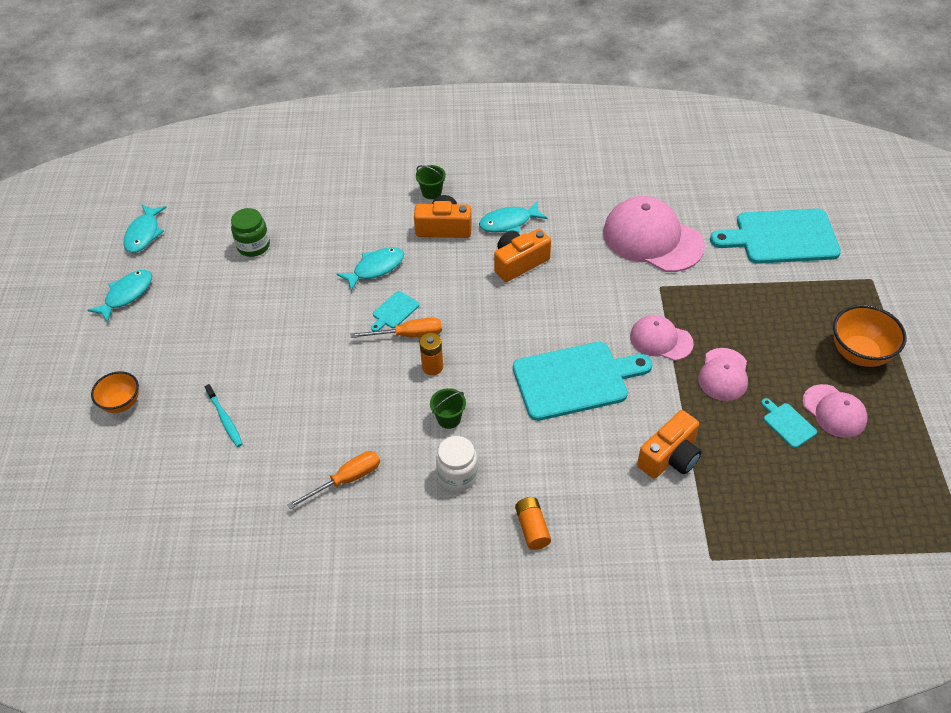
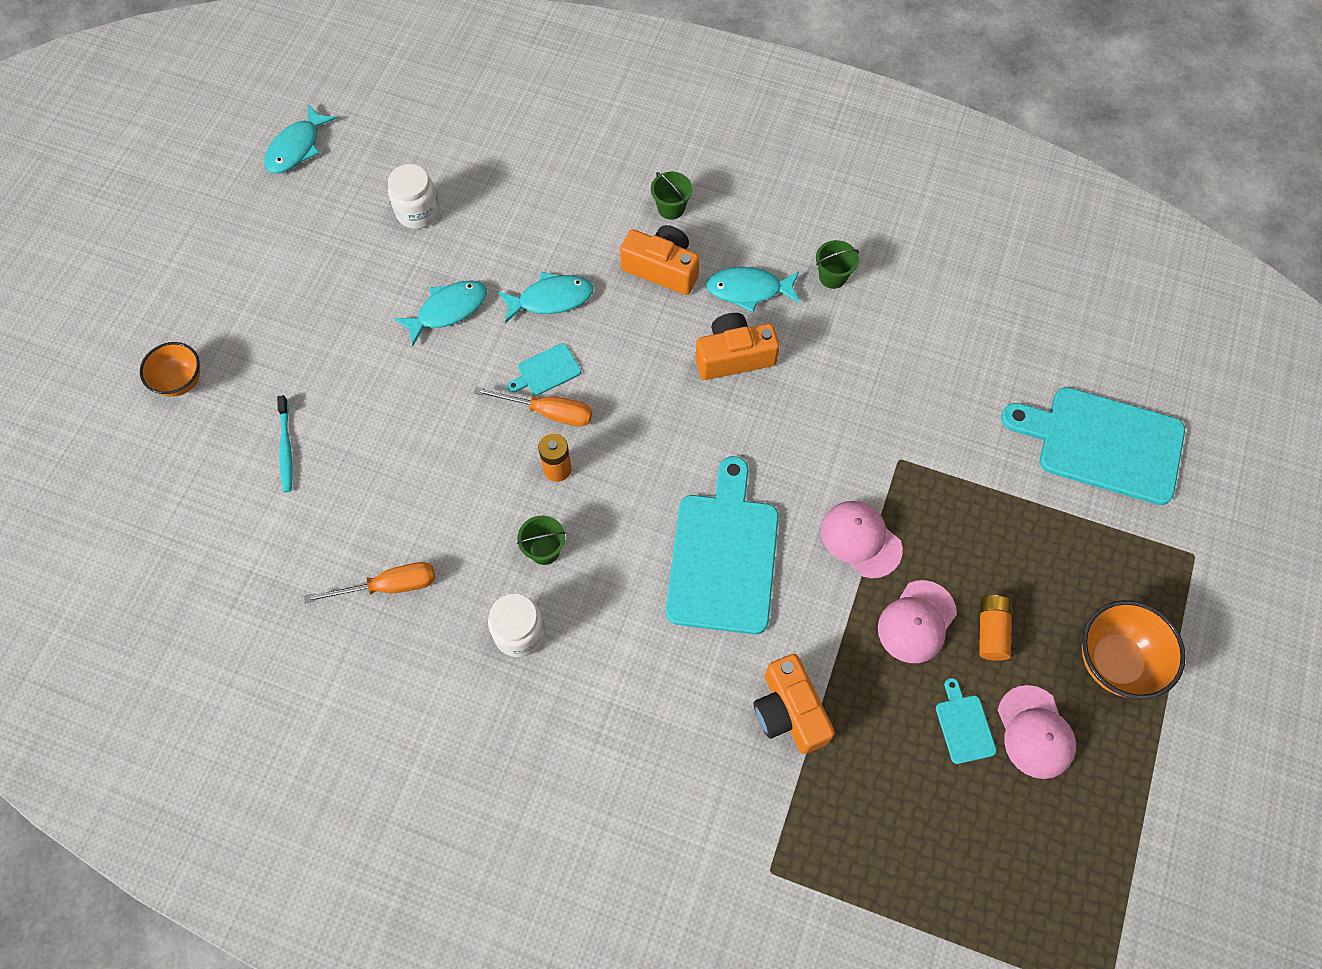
camera: 20 degrees right, 15 degrees up
(126, 295) = (243, 230): turquoise fish -> turquoise fish (448, 310)
(253, 246) = (418, 212): green jar -> white jar
(532, 528) = (575, 740): orange battery -> orange battery (991, 631)
(560, 199) = (832, 276): none -> green bucket
(575, 380) = (723, 556): turquoise cutting board -> turquoise cutting board turned 90 degrees counterclockwise
(652, 239) = (925, 383): pink cap -> none
(670, 457) = (789, 712): orange camera -> orange camera turned 90 degrees clockwise

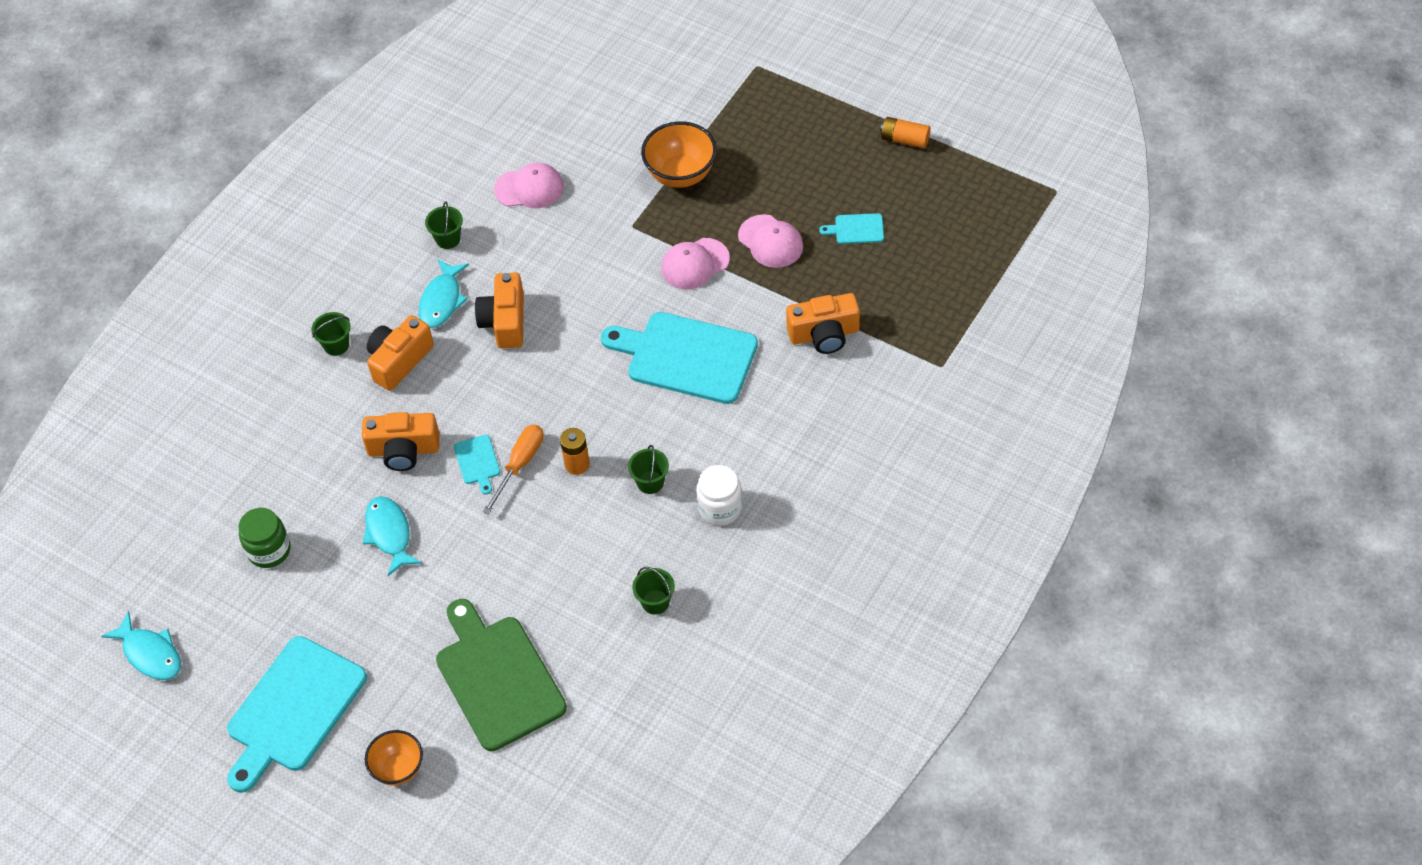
camera: 75 degrees left, 10 degrees down
(286, 448) = (497, 678): turquoise toothbrush -> green cutting board
(389, 586) = (655, 602): orange screwdriver -> green bucket
(418, 212) = (269, 550): white jar -> green jar
(551, 299) = (403, 450): turquoise fish -> orange camera
(991, 631) = (788, 198): orange battery -> orange battery (905, 140)
(1035, 732) = (869, 188): pink cap -> pink cap (529, 188)
(1103, 444) = (653, 96): turquoise cutting board -> turquoise cutting board (293, 709)
(1115, 661) = (827, 131): orange bowl -> orange bowl (681, 174)

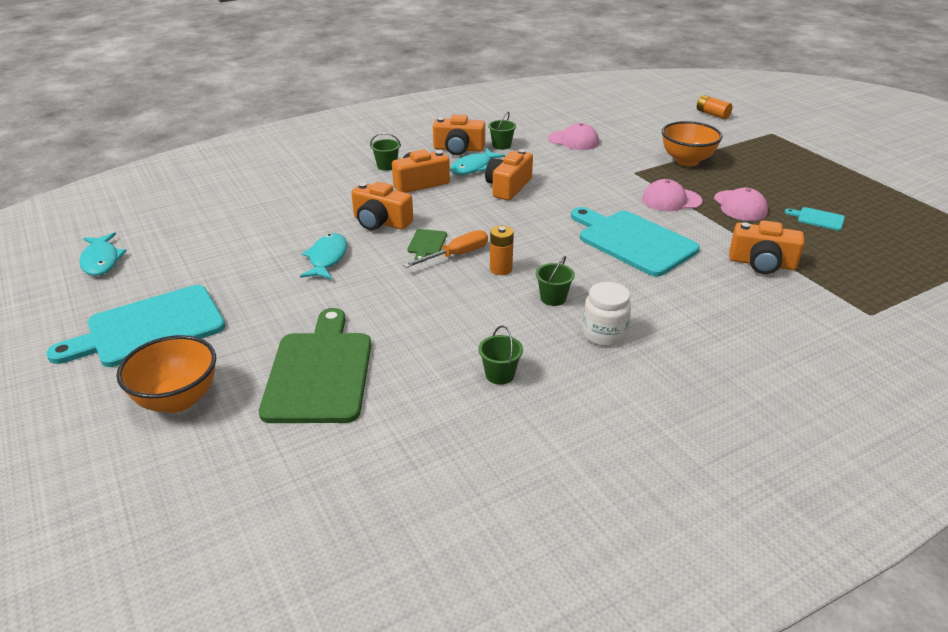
camera: 25 degrees right, 20 degrees down
(269, 550) = (239, 238): green jar -> none
(398, 768) = (178, 400): orange bowl -> orange bowl, size x1.53
(400, 270) = (458, 149): none -> orange camera
(477, 462) = (426, 244): turquoise cutting board -> green cutting board
(905, 140) = (880, 188): orange battery -> orange battery (712, 114)

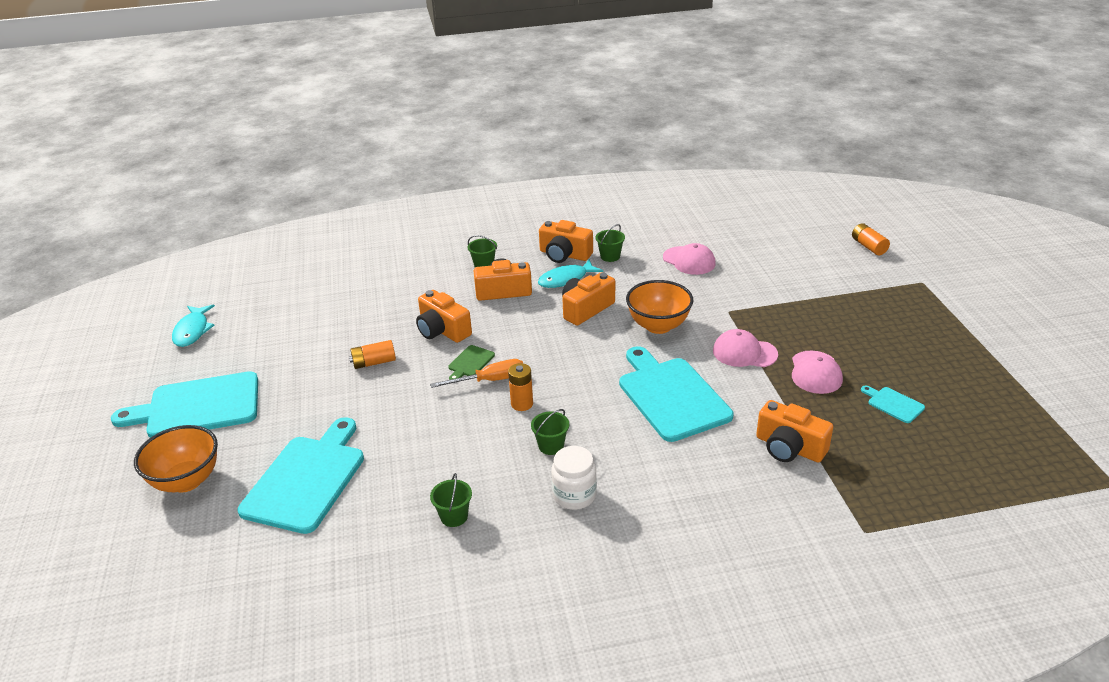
camera: 20 degrees right, 0 degrees up
(320, 372) = (306, 479): green cutting board -> turquoise cutting board
(327, 258) = (374, 362): turquoise fish -> orange battery
(686, 161) = (796, 305): orange bowl -> orange bowl (658, 326)

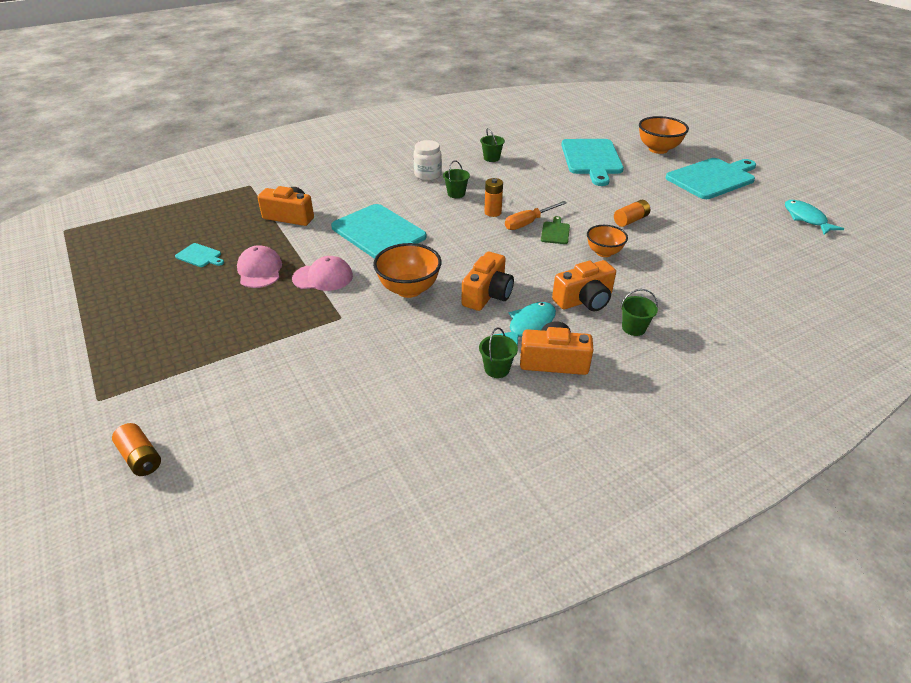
camera: 160 degrees right, 5 degrees up
(442, 330) = (604, 252): orange camera -> orange bowl
(689, 261) = (396, 381): pink cap -> none

